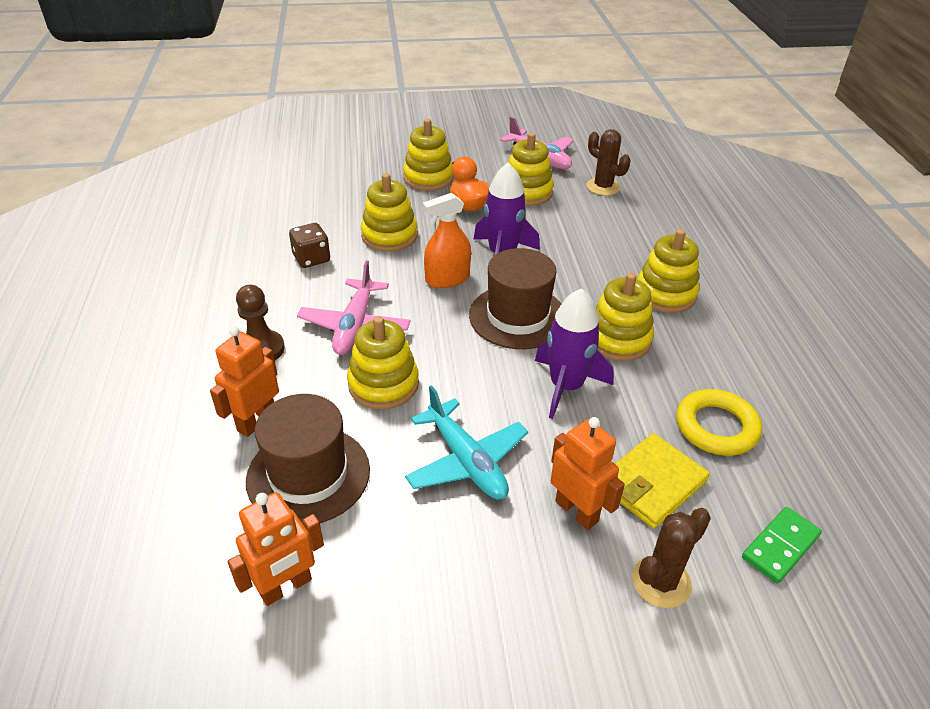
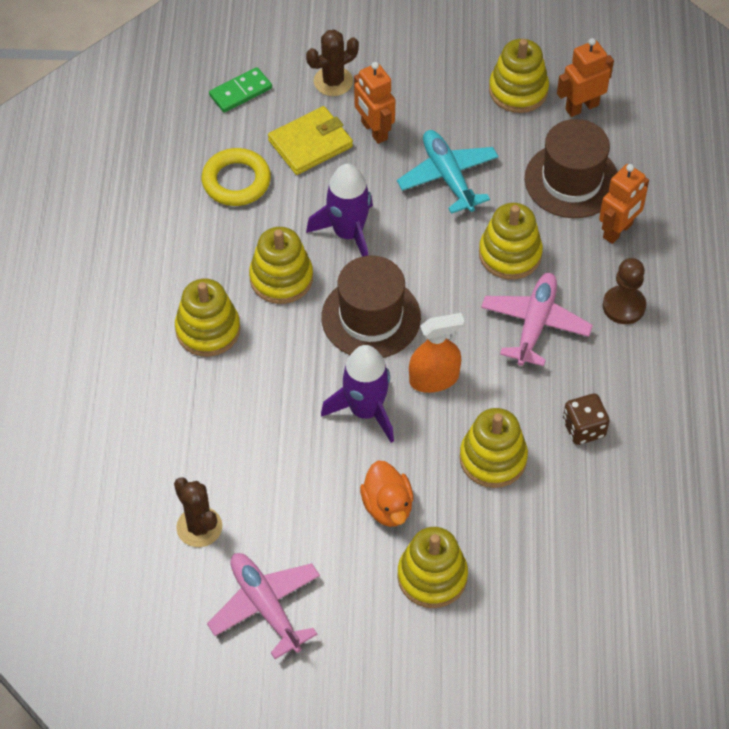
camera: 170 degrees left, 15 degrees up
(526, 192) = (305, 527): yellow stacking toy -> yellow stacking toy (518, 90)

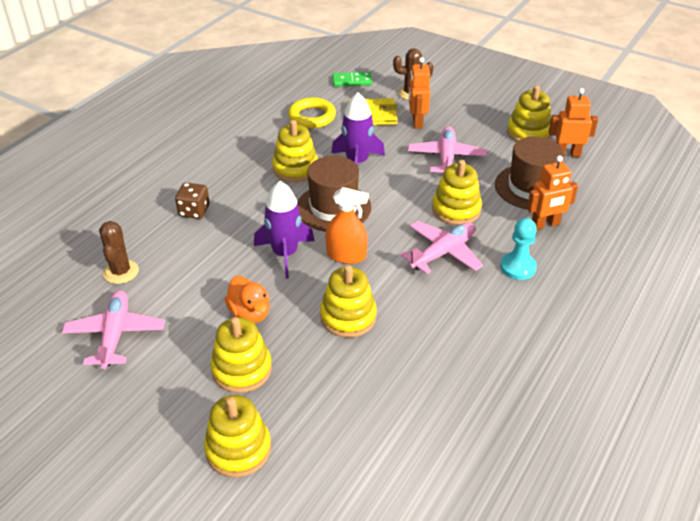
camera: 30 degrees right, 15 degrees down
(208, 330) = (227, 177): yellow stacking toy -> yellow stacking toy (238, 449)
(387, 506) = (250, 313): orange duck -> orange duck turned 45 degrees counterclockwise
(448, 177) = (446, 158): turquoise plane -> pink plane
(584, 428) = (430, 327): brown dice -> brown dice (194, 211)
(623, 306) = (518, 267): brown pawn -> turquoise pawn

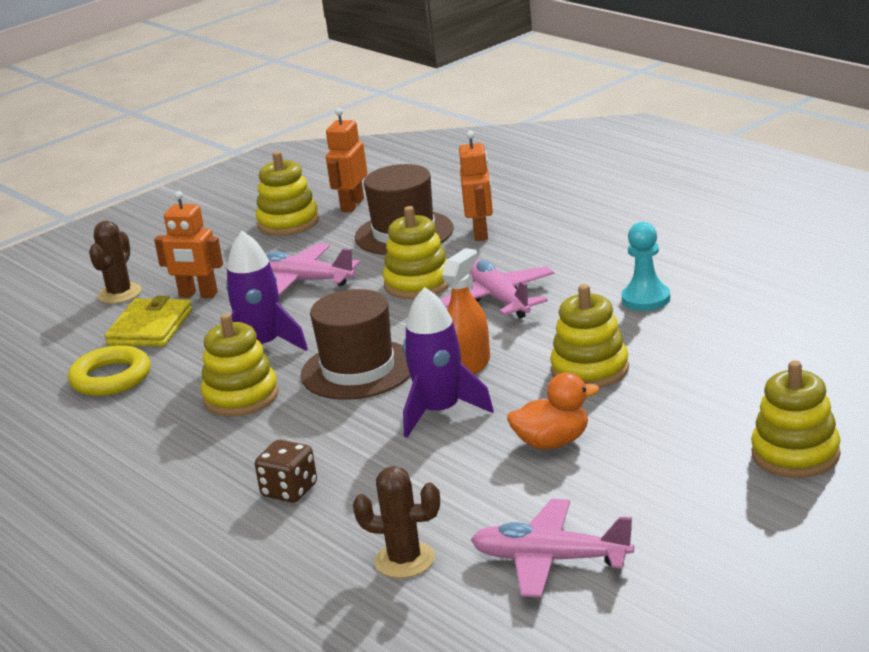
camera: 70 degrees left, 15 degrees down
(242, 369) = (659, 450): yellow stacking toy -> none
(352, 81) = (39, 339): green domino -> none
(518, 267) = (549, 257): turquoise pawn -> turquoise pawn (646, 299)

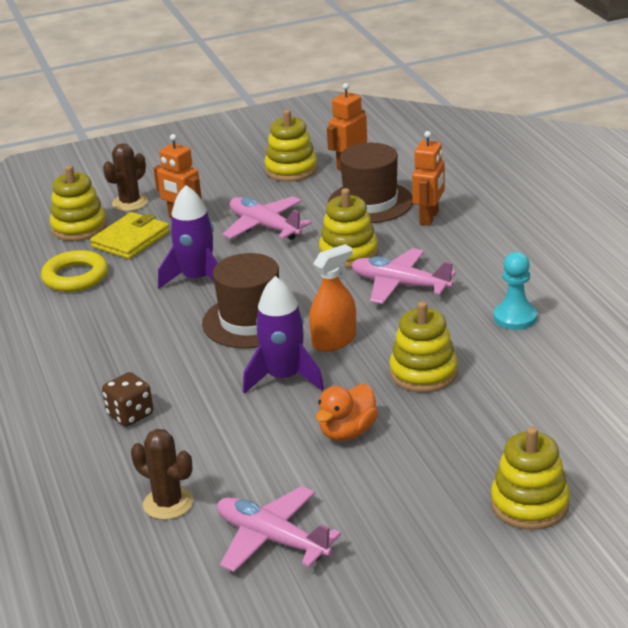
camera: 20 degrees right, 5 degrees up
(241, 397) = (152, 320): yellow stacking toy -> yellow stacking toy (79, 227)
(499, 299) = (400, 285): pink plane -> pink plane turned 60 degrees counterclockwise
(552, 442) = (347, 432): orange duck -> orange duck turned 120 degrees clockwise

